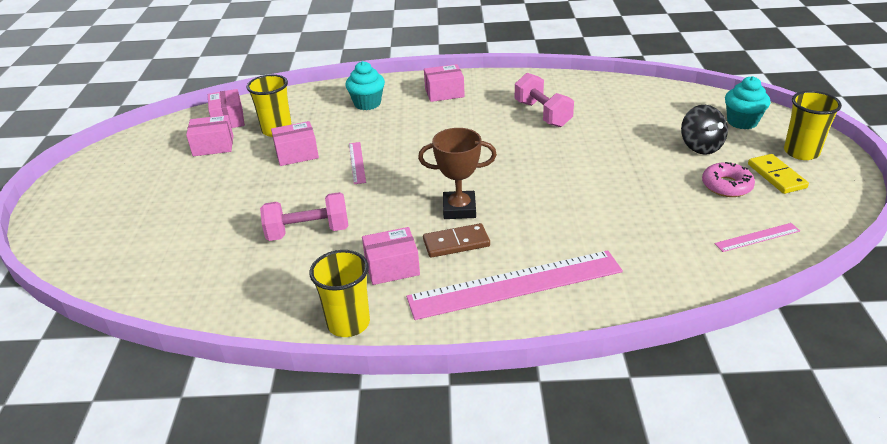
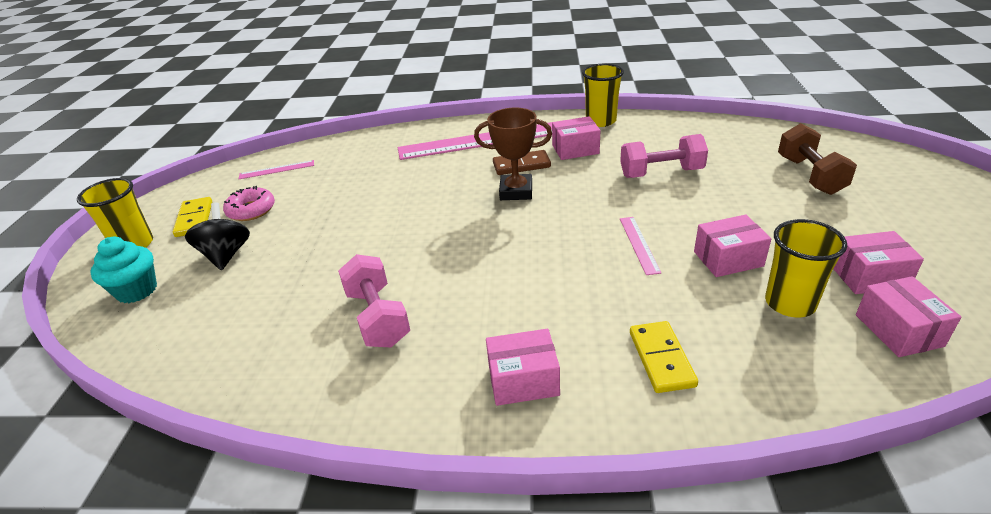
camera: 175 degrees left, 0 degrees up
(168, 229) = (810, 175): none -> brown dumbbell
(367, 103) = (661, 359): turquoise cupcake -> yellow domino

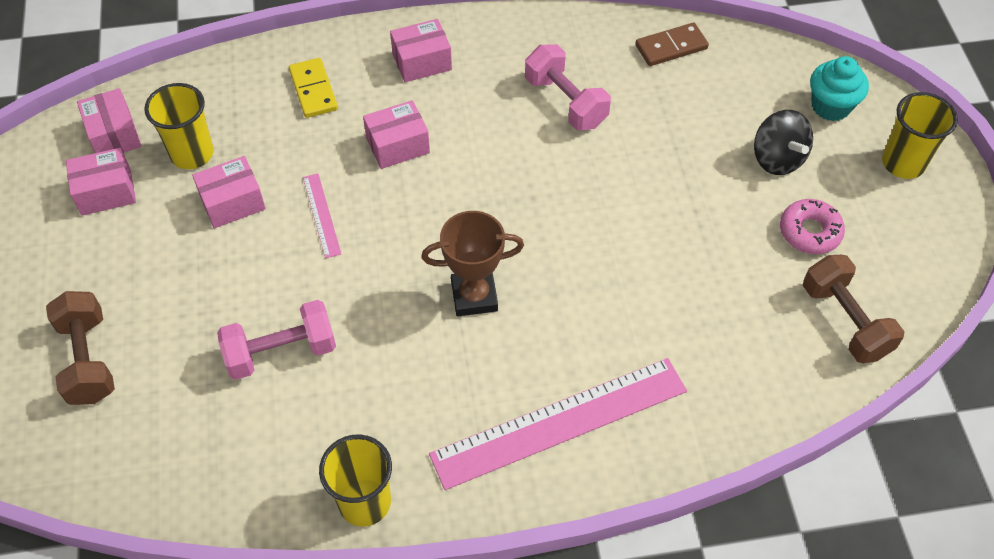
camera: 165 degrees right, 20 degrees up
(194, 219) = (871, 210): yellow domino -> none
(277, 169) = (845, 321): pink ruler -> brown dumbbell
(521, 165) = (478, 357): brown domino -> brown domino (671, 47)
(575, 149) = (403, 406): pink box -> pink box (398, 145)

